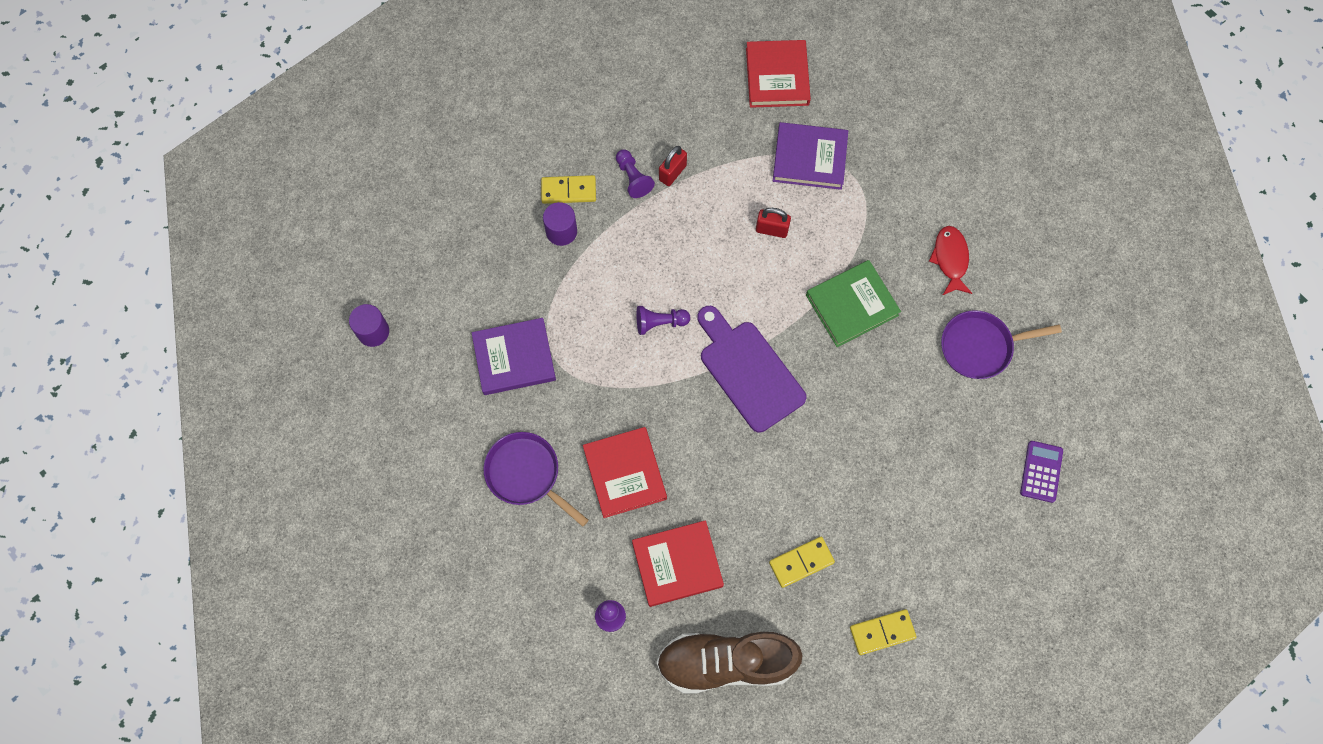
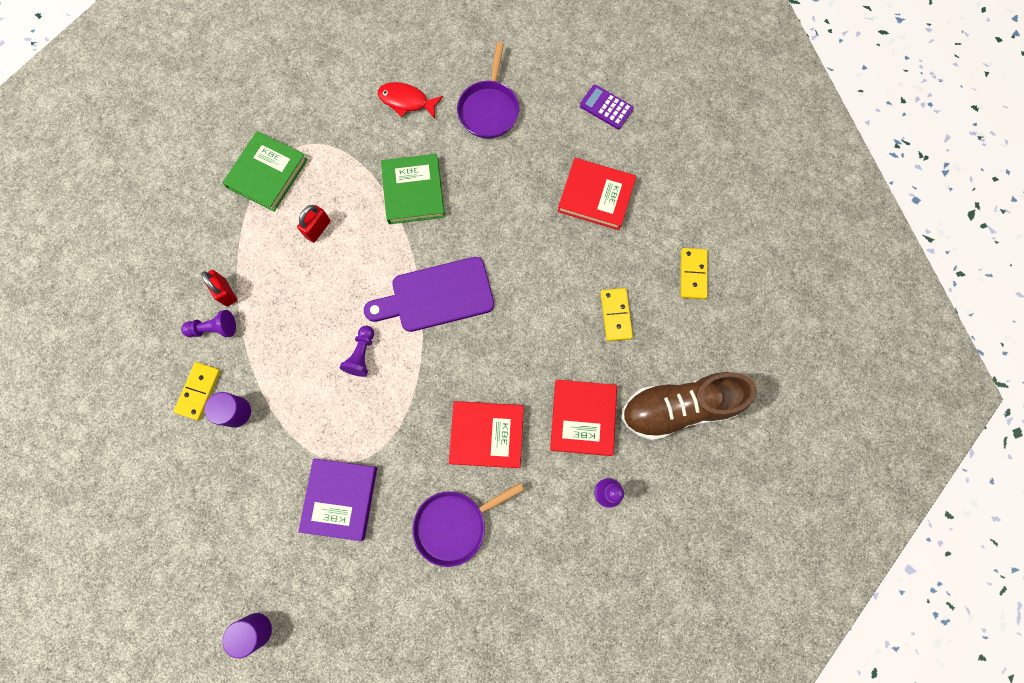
camera: 70 degrees left, 5 degrees up
(726, 663) = (679, 407): brown shoe -> brown shoe turned 60 degrees clockwise
(777, 76) = (178, 170): red book -> red book (596, 196)
(809, 158) = (267, 173): purple book -> green book

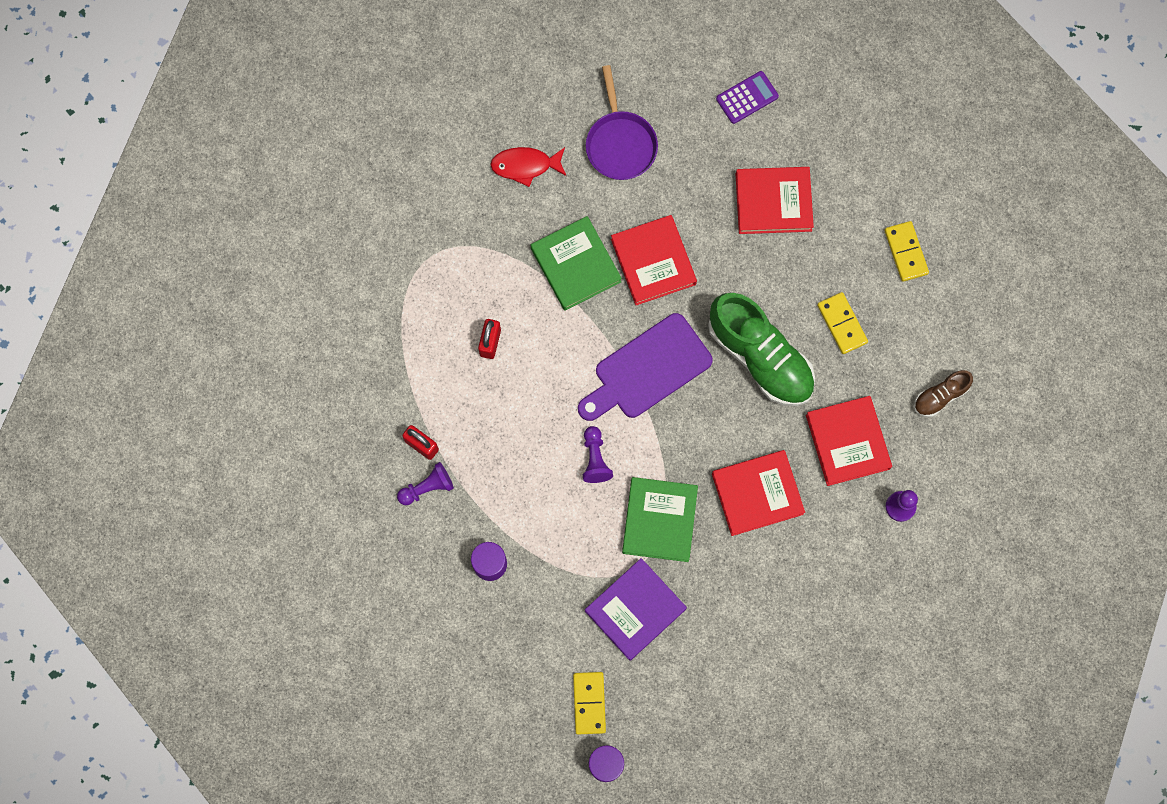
camera: 20 degrees left, 0 degrees up
(199, 391) = (441, 557): yellow domino -> yellow domino (589, 703)
(267, 173) = (407, 301): green book -> green book (659, 520)
(340, 498) = (635, 610): purple book -> purple book turned 60 degrees clockwise
(455, 524) = (760, 593): purple pan -> none
(478, 210) = (653, 261): none -> red book
(535, 318) = (760, 357): none -> green shoe
(606, 107) = (747, 97): purple calculator -> purple calculator turned 135 degrees clockwise
(679, 407) = (940, 396): brown shoe -> brown shoe, size x0.48

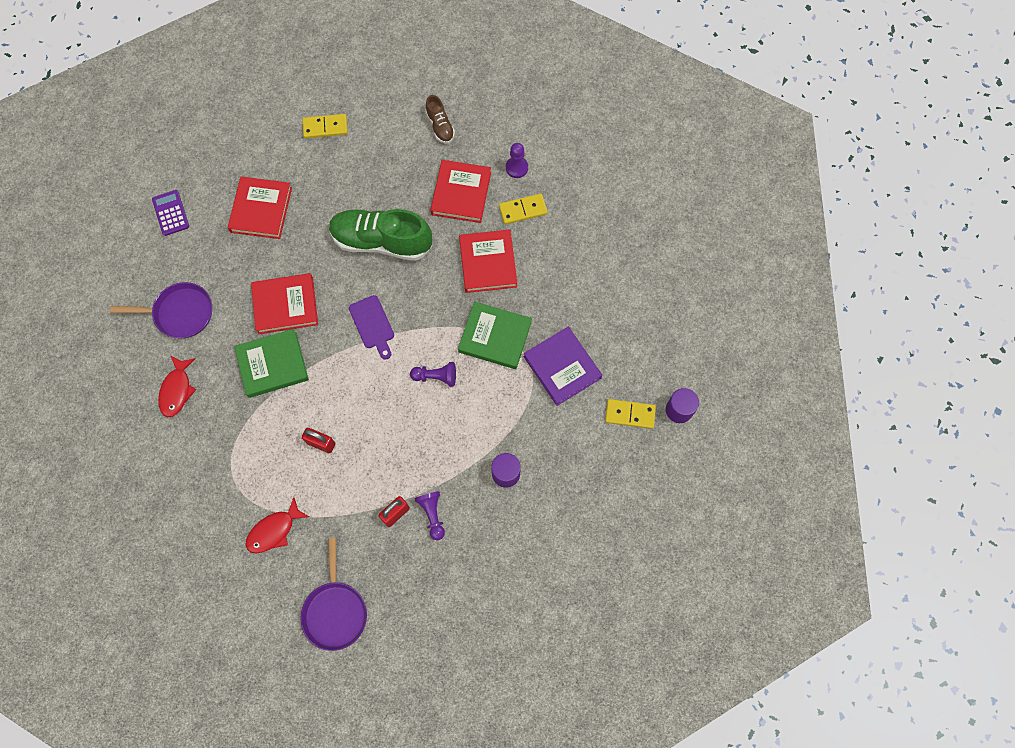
camera: 80 degrees left, 5 degrees down
(303, 402) = (335, 611): none -> purple pan
(381, 314) = (274, 530): none -> red fish
(647, 370) = (372, 325): purple cutting board -> purple cutting board, size x0.59
(760, 357) = (382, 241): green shoe -> green shoe turned 135 degrees counterclockwise
(841, 324) = (369, 180): yellow domino -> yellow domino (523, 210)
(848, 442) = (461, 193): red book -> red book turned 75 degrees counterclockwise

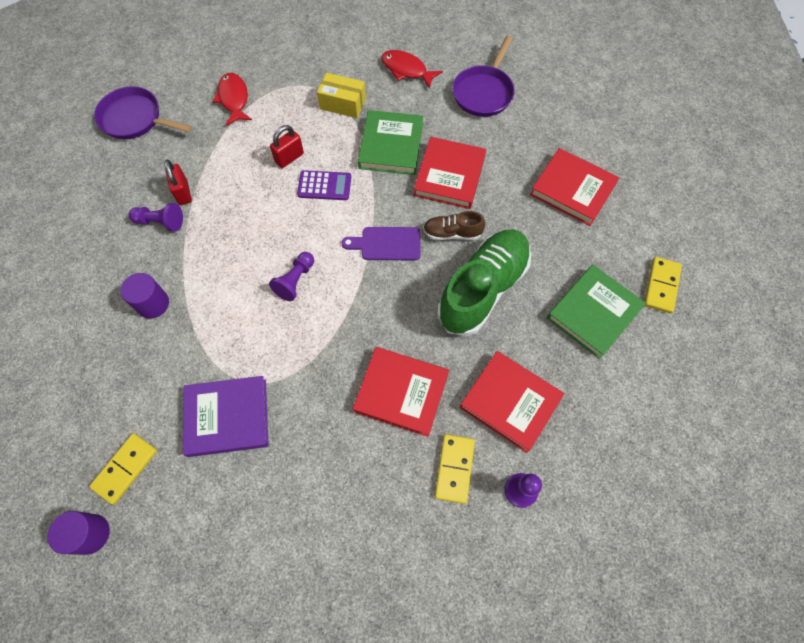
camera: 115 degrees right, 5 degrees down
(171, 213) = (600, 114): purple calculator -> purple calculator (324, 186)
(241, 428) = (343, 104): none -> yellow box
(440, 126) = (620, 418): brown shoe -> brown shoe (452, 233)
(495, 337) = (305, 359): green book -> green book (593, 313)

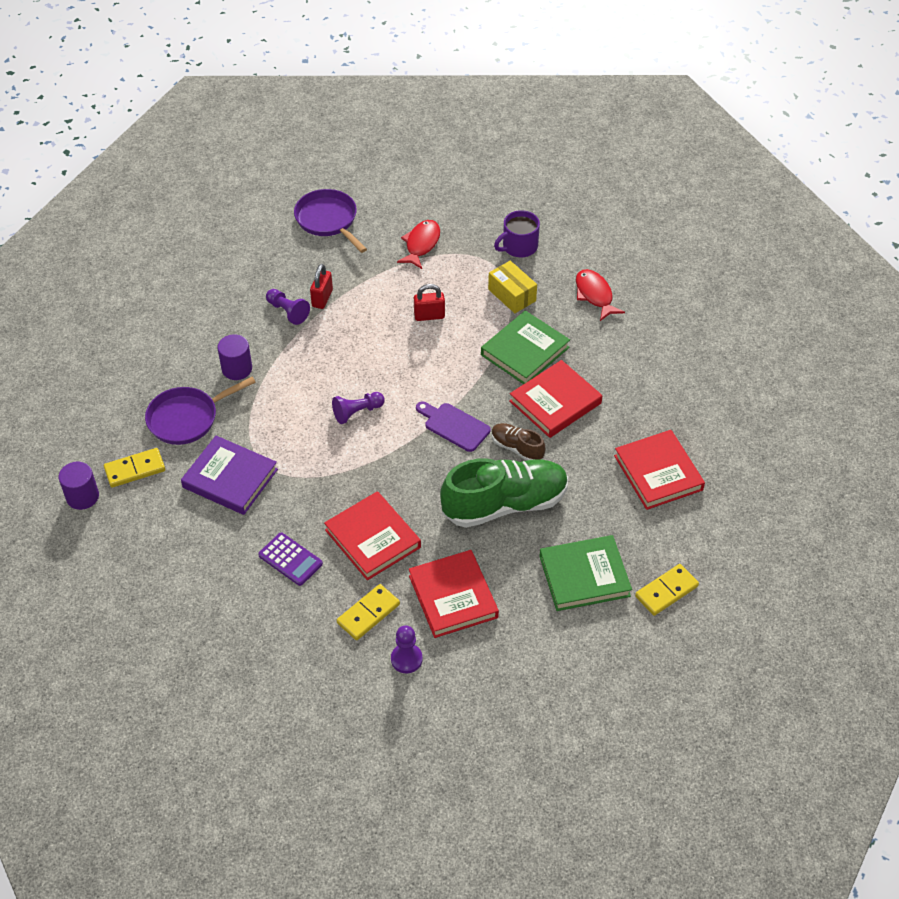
camera: 35 degrees right, 15 degrees down
(316, 60) = (519, 246): none -> purple mug
(324, 186) = (440, 353): purple calculator -> purple calculator (290, 559)
(484, 92) = (650, 350): purple pan -> purple pan (187, 418)

